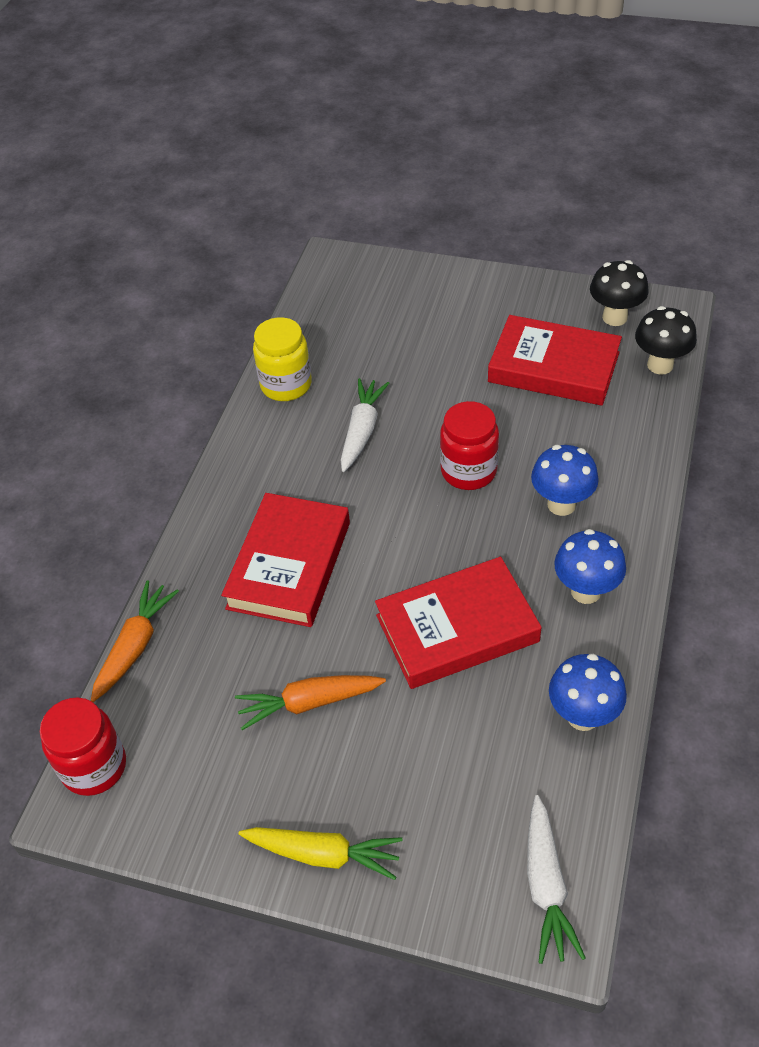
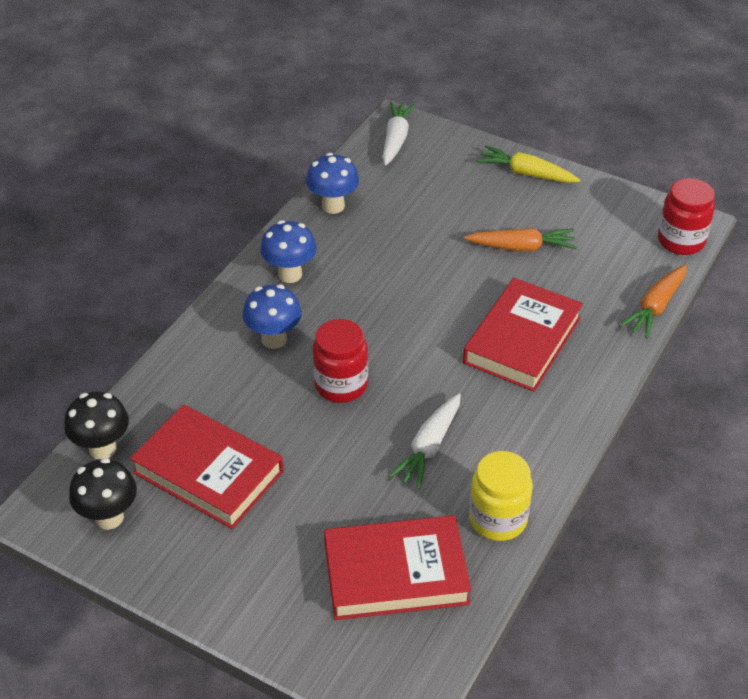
camera: 170 degrees left, 5 degrees down
(457, 628) = (399, 270): red book -> red book (396, 573)

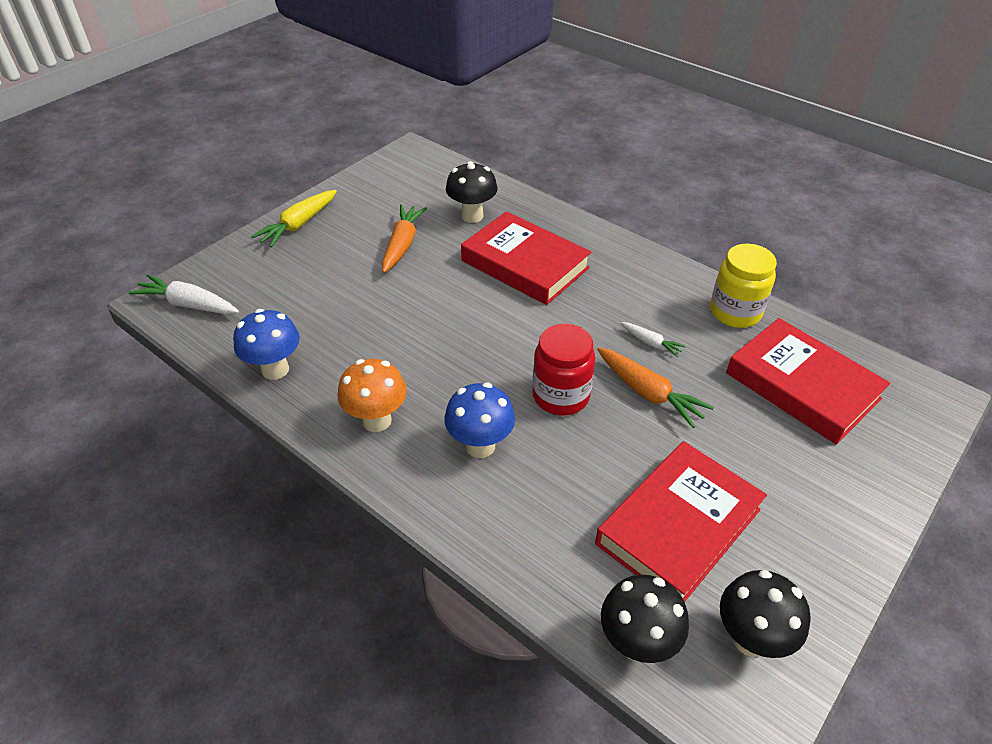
camera: 80 degrees left, 0 degrees up
(290, 274) = (377, 420): blue mushroom -> orange mushroom
(396, 573) = (802, 386): red book -> red book turned 45 degrees counterclockwise
(429, 447) = (651, 343): white carrot -> white carrot, size x0.56
(590, 290) = (472, 216): none -> black mushroom
(655, 307) = (504, 187): orange carrot -> orange carrot (649, 393)
(681, 241) = (429, 160): red jar -> none

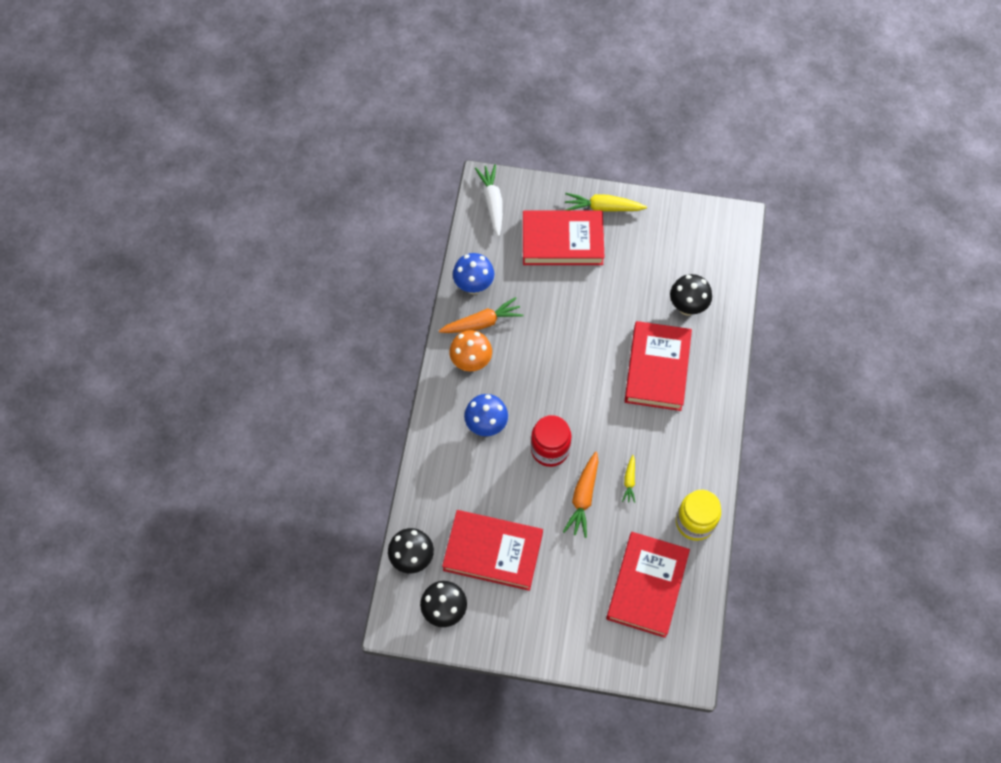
camera: 60 degrees right, 20 degrees up
(303, 270) = (562, 241): none -> red book
(402, 244) = (626, 282): orange carrot -> orange carrot (482, 322)
(651, 343) = (629, 481): white carrot -> yellow carrot

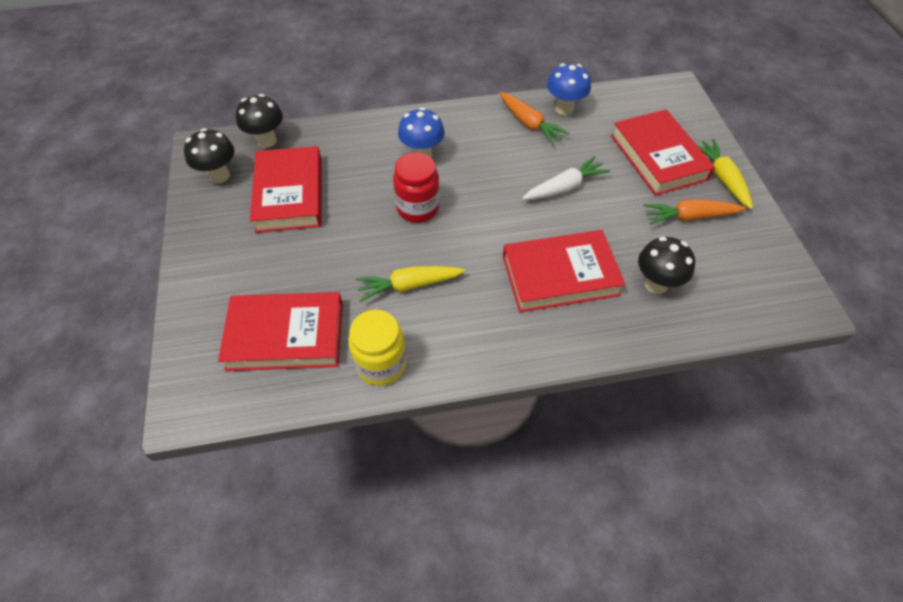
camera: 70 degrees right, 10 degrees down
(471, 362) = (483, 127): orange mushroom -> none
(492, 202) = (661, 98): white carrot -> white carrot (565, 187)
(583, 498) = (373, 249): orange carrot -> orange carrot (689, 217)
(629, 481) = (409, 285): yellow carrot -> yellow carrot, size x1.79

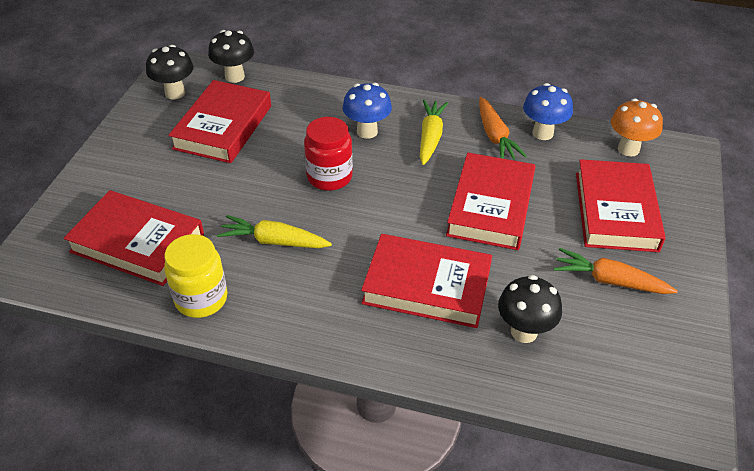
camera: 25 degrees right, 10 degrees down
(565, 187) = (490, 206): white carrot -> red book
(635, 101) = (628, 149): none -> orange mushroom
(722, 178) = (677, 255): yellow carrot -> yellow carrot (430, 137)

